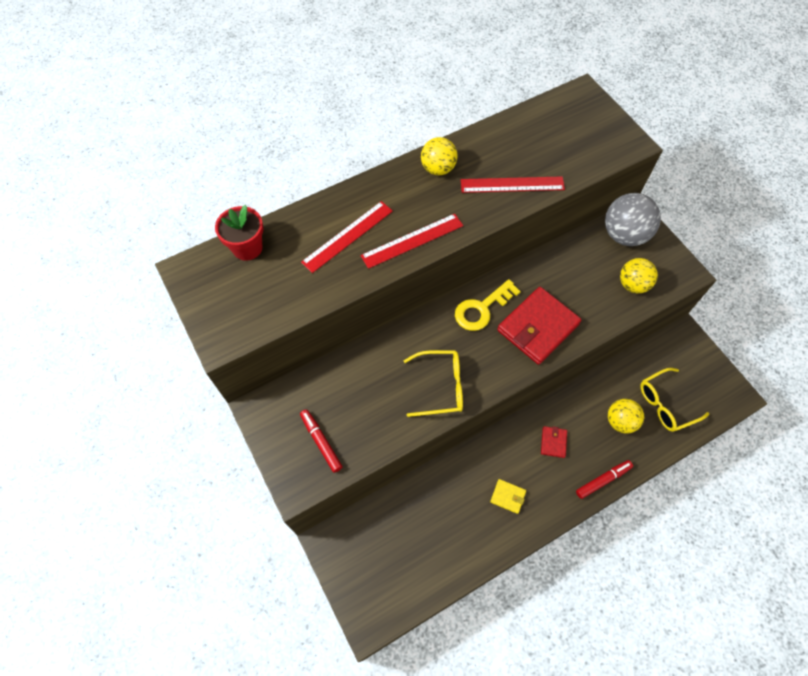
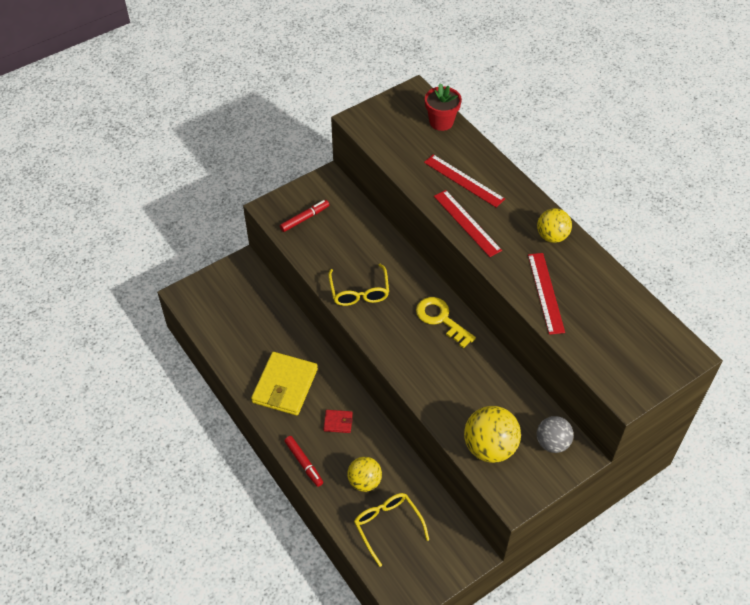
camera: 85 degrees right, 10 degrees down
(508, 496) = (285, 386): yellow wallet -> yellow wallet, size x2.21
(538, 327) = (427, 363): red wallet -> none
(624, 235) = (552, 443): grey ball -> grey ball, size x0.65
(632, 284) = (489, 447): yellow ball -> yellow ball, size x1.53

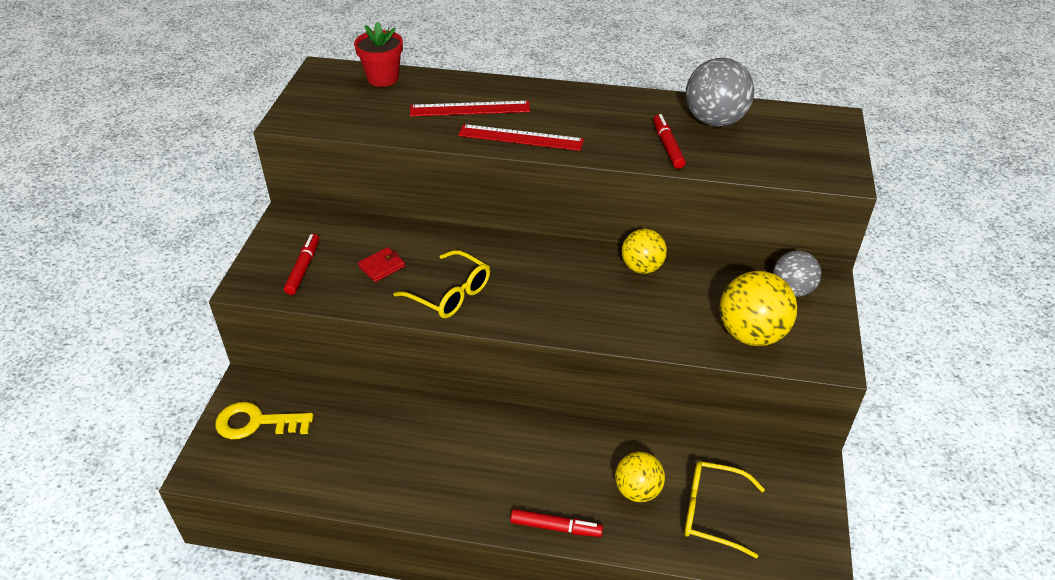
camera: 45 degrees left, 10 degrees down
(285, 386) = (440, 468): yellow wallet -> none
(338, 422) = (540, 457): red wallet -> red wallet (382, 266)
(441, 319) = (561, 262): yellow key -> yellow key (256, 423)
(546, 292) = (667, 146): red ruler -> red marker
(552, 236) = (609, 104): yellow ball -> yellow ball (642, 267)
(602, 296) = (714, 121): none -> grey ball

